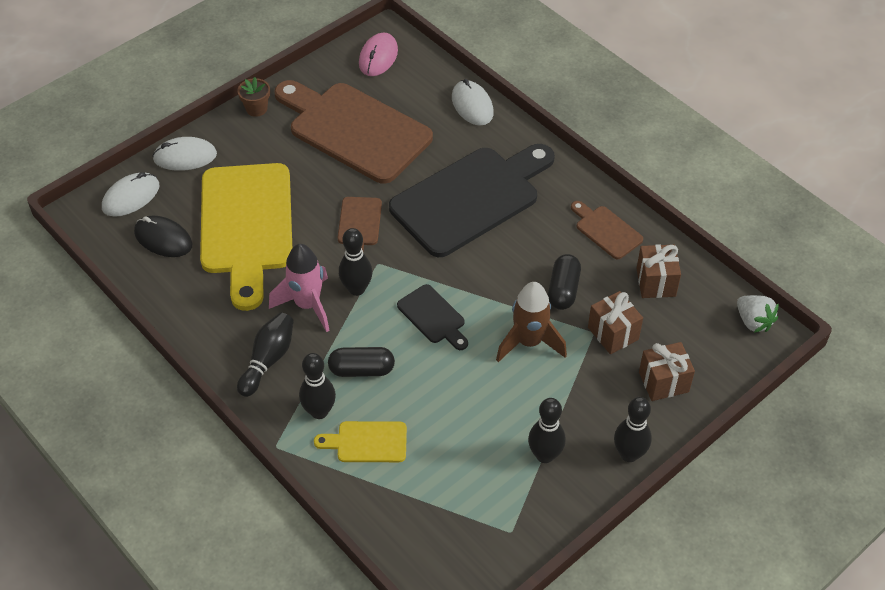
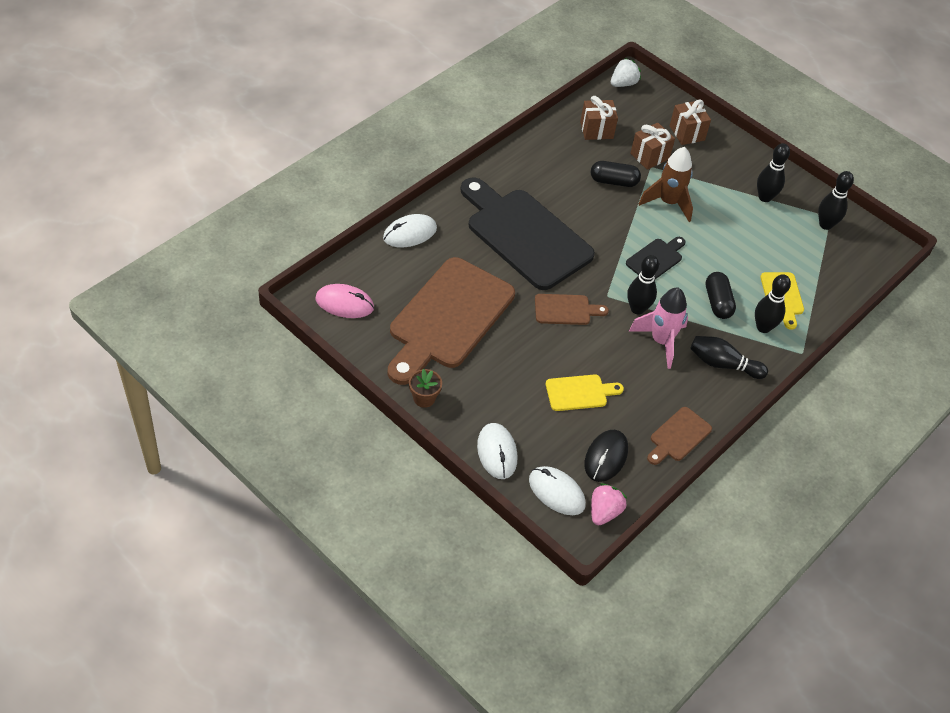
camera: 100 degrees left, 0 degrees up
(100, 231) = (604, 512): none -> pink strawberry
(246, 226) = (580, 393): yellow cutting board -> yellow cutting board, size x0.45
(606, 230) = (548, 154): brown cutting board -> brown cutting board (678, 436)
(629, 454) = (751, 154): black bowling pin -> black bowling pin (825, 224)

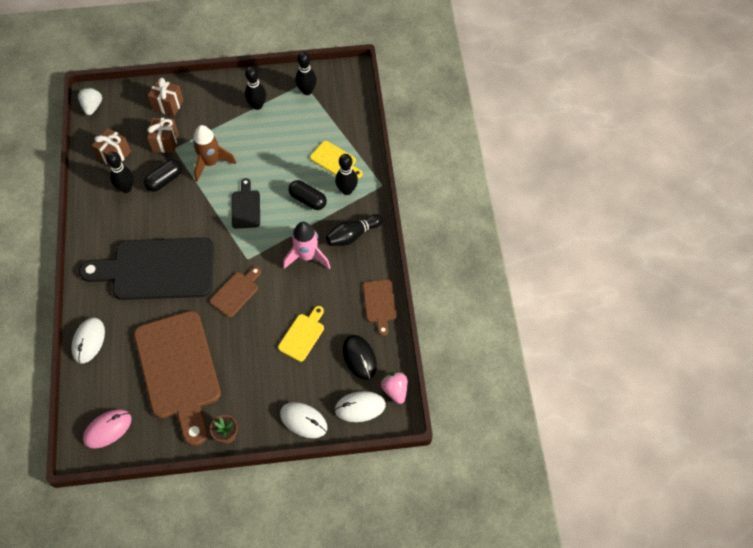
camera: 45 degrees left, 10 degrees up
(637, 309) = (272, 249): black bowling pin -> black bowling pin (126, 188)

